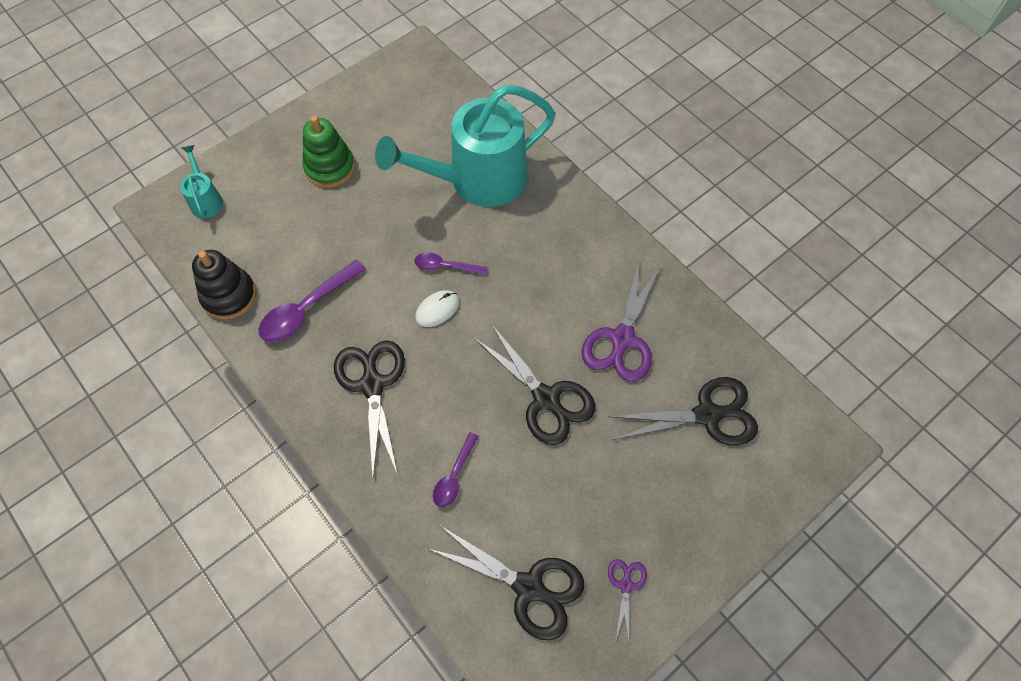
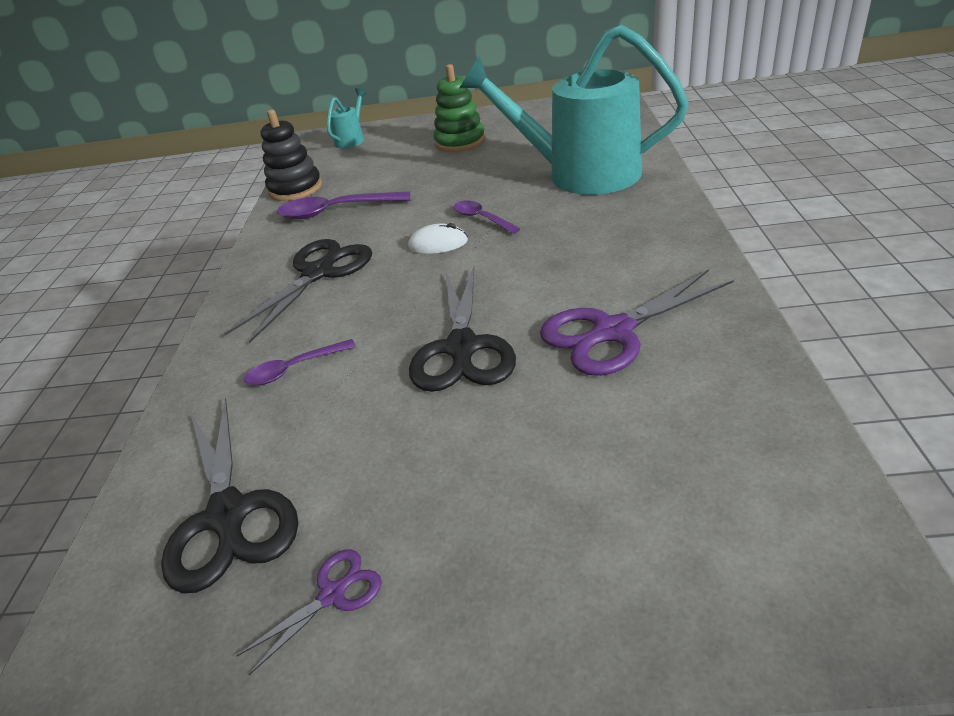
camera: 45 degrees right, 25 degrees down
(708, 415) = (663, 457): black scissors -> none

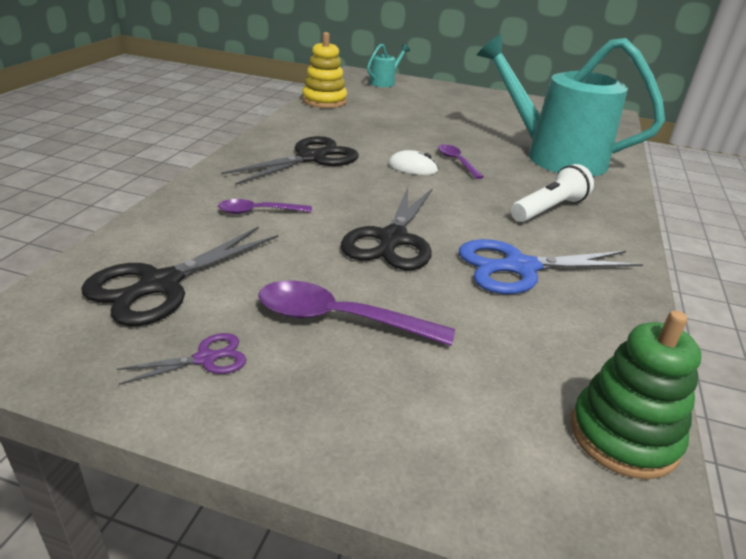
camera: 10 degrees right, 5 degrees down
(228, 516) = (160, 285): black scissors -> black scissors turned 45 degrees clockwise
(295, 189) = (324, 101): black stacking toy -> yellow stacking toy
(335, 211) = (346, 124): purple spoon -> purple spoon (339, 319)
(460, 142) = (468, 108): green stacking toy -> green stacking toy (623, 436)
(606, 244) = (549, 209): none -> white flashlight
(612, 332) = (519, 268): purple scissors -> blue scissors

